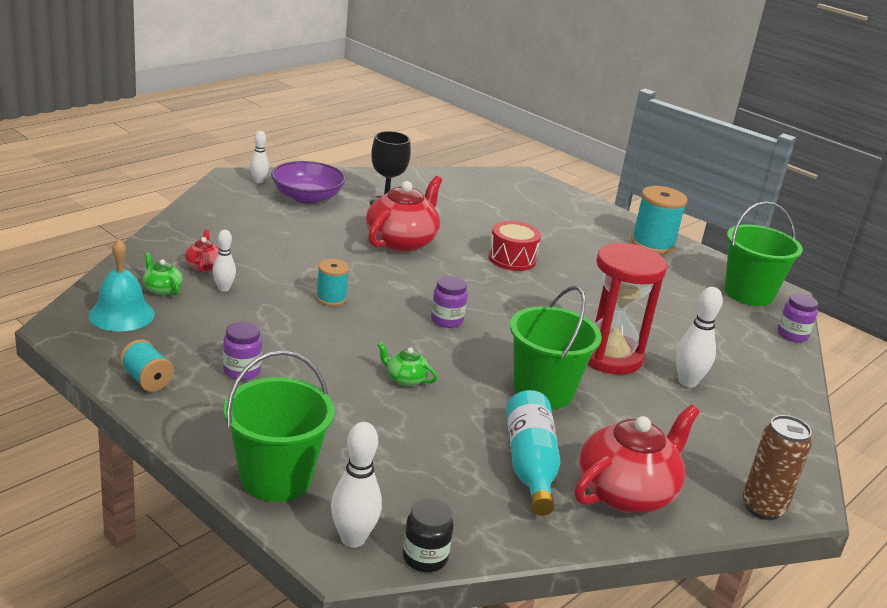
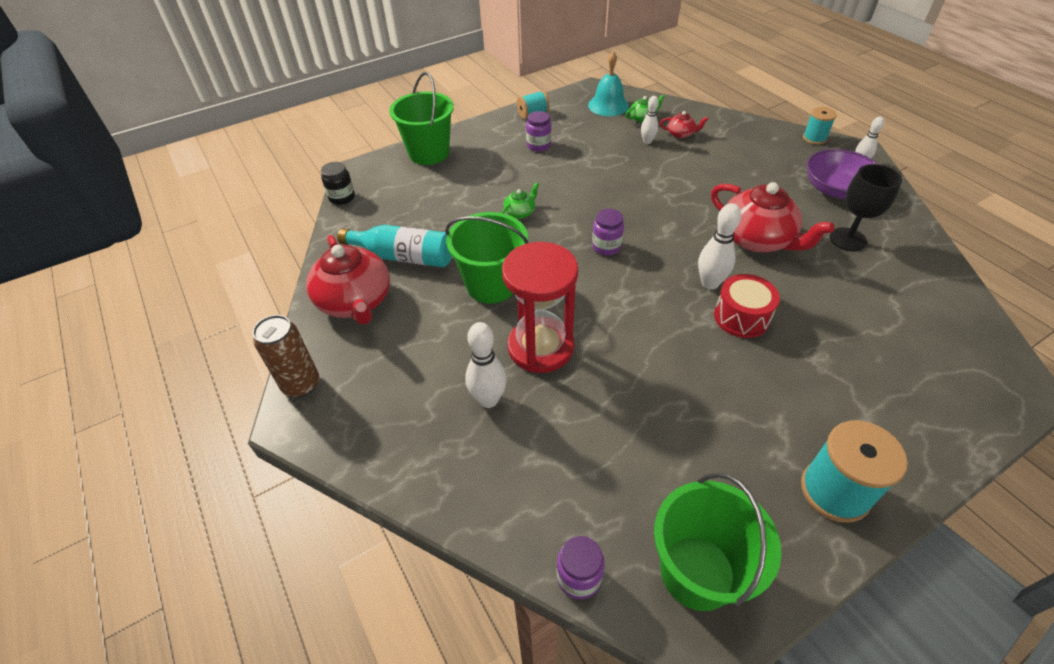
camera: 110 degrees right, 20 degrees up
(331, 298) = (638, 188): turquoise spool -> turquoise spool (814, 138)
(353, 539) = (369, 175): white bowling pin -> white bowling pin (710, 283)

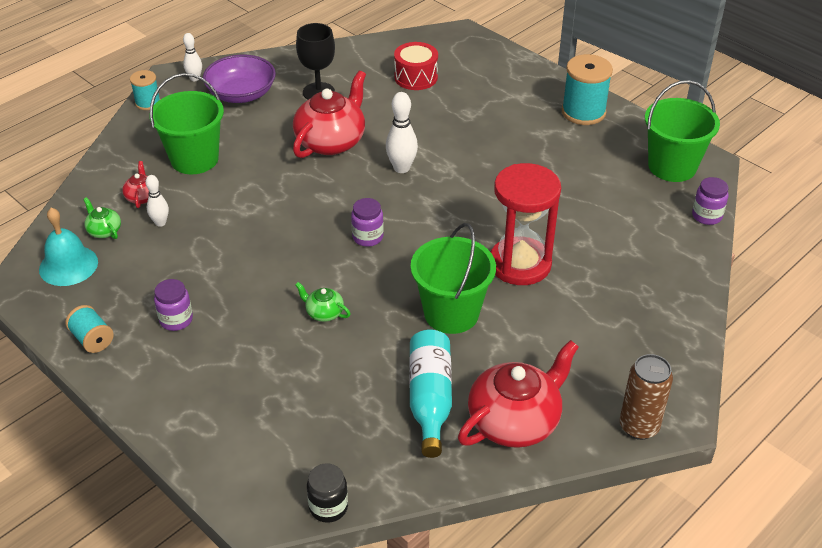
camera: 105 degrees left, 5 degrees down
(429, 153) = (204, 436): green bucket -> green bucket (194, 159)
(488, 399) = (591, 287): white bowling pin -> none
(741, 317) = (438, 150): red drum -> red drum (416, 77)

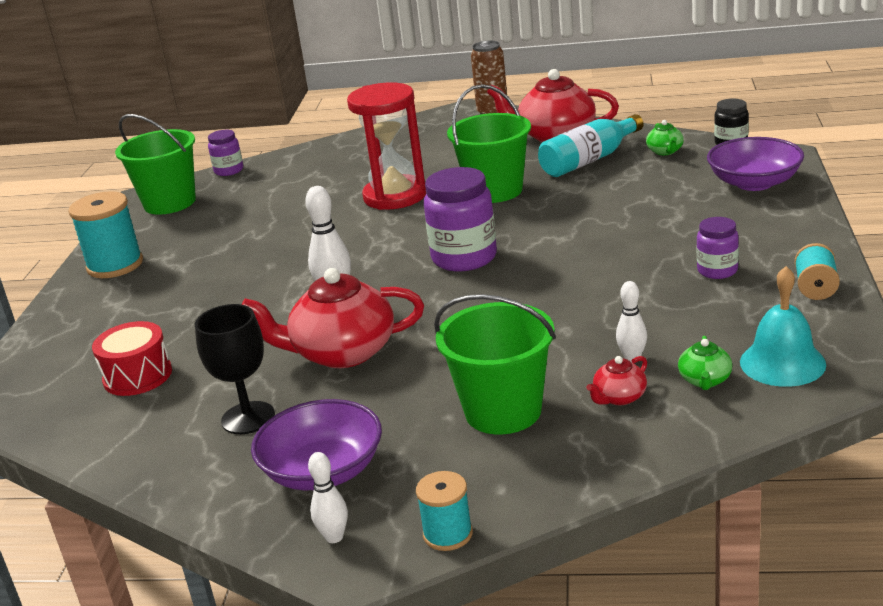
camera: 125 degrees left, 15 degrees down
(244, 447) = (754, 183): none -> purple bowl
(324, 313) = (584, 226): green teapot -> green teapot (665, 151)
(367, 237) = (464, 258): purple jar -> purple jar, size x1.79

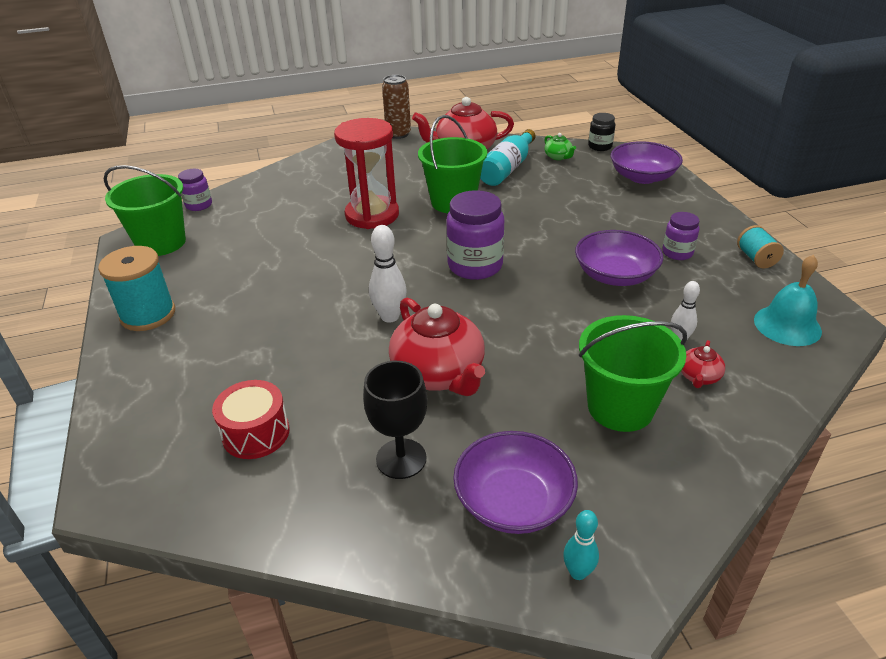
camera: 25 degrees left, 10 degrees up
(334, 537) = (578, 572): white bowling pin -> turquoise bowling pin
(342, 353) = (439, 373): red teapot -> red teapot turned 90 degrees counterclockwise
(448, 534) = (673, 543): turquoise spool -> none
(617, 285) = (615, 275): none -> purple bowl
(705, 380) = (747, 350): green teapot -> none

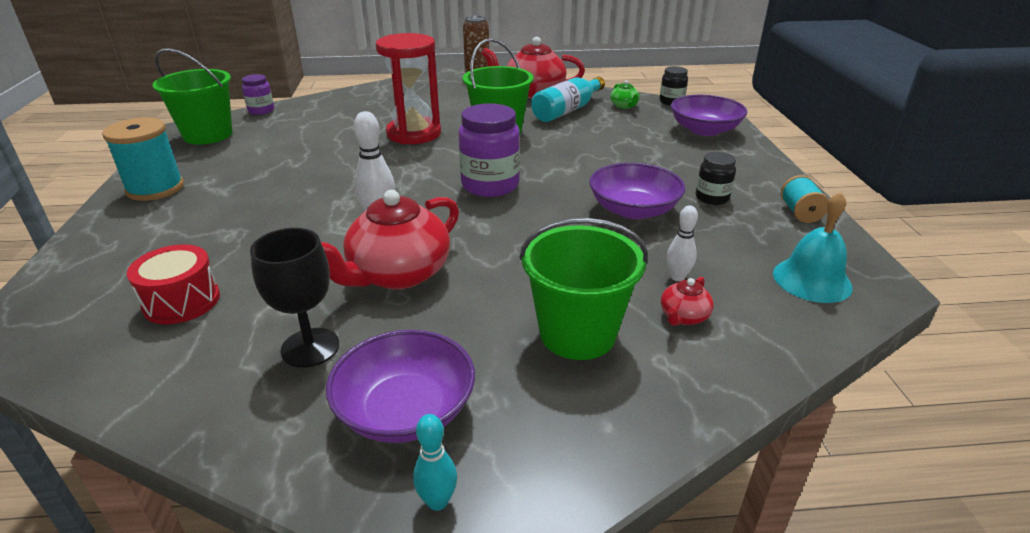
camera: 10 degrees right, 5 degrees down
(439, 373) = (398, 274): red teapot -> red teapot turned 60 degrees clockwise
(677, 253) = (712, 198): purple jar -> black jar

